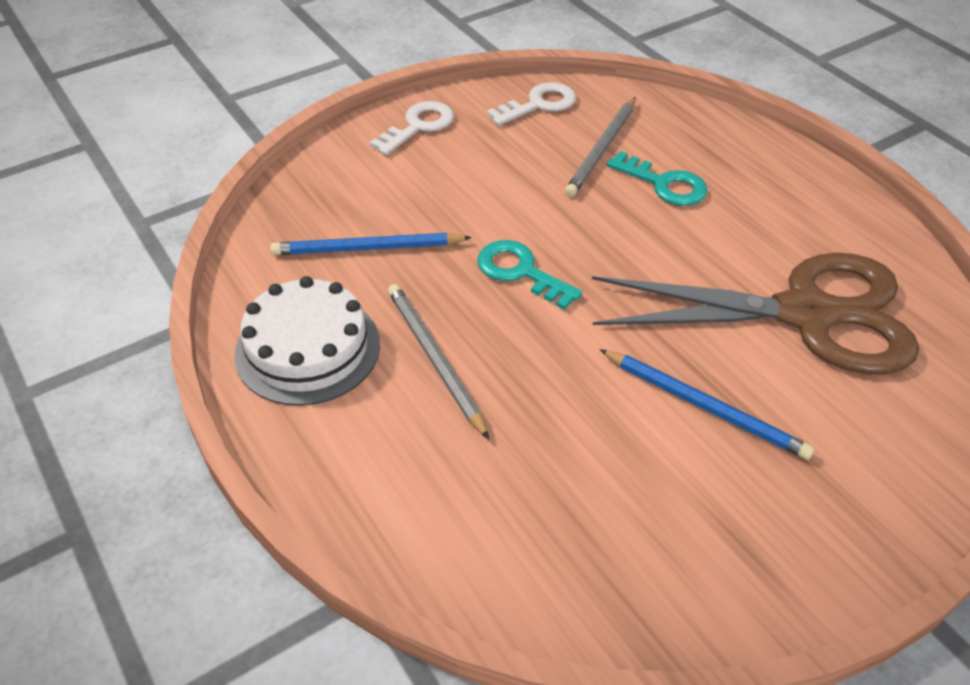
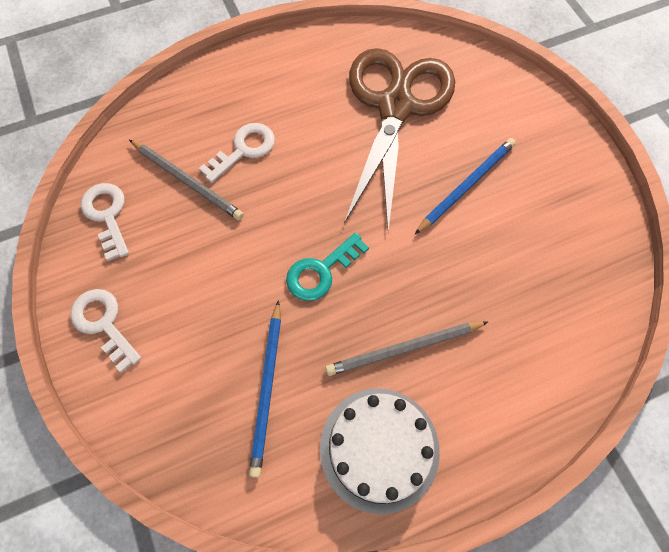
camera: 80 degrees left, 20 degrees up
(664, 184) = (243, 150): turquoise key -> white key

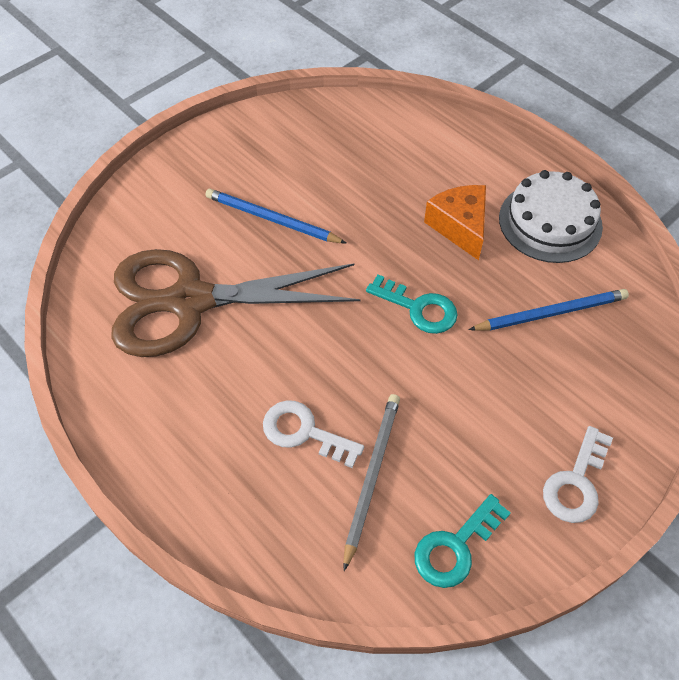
camera: 110 degrees left, 10 degrees down
(107, 215) = (455, 547): white key -> turquoise key
(404, 349) = (460, 227): grey pencil -> orange cheese

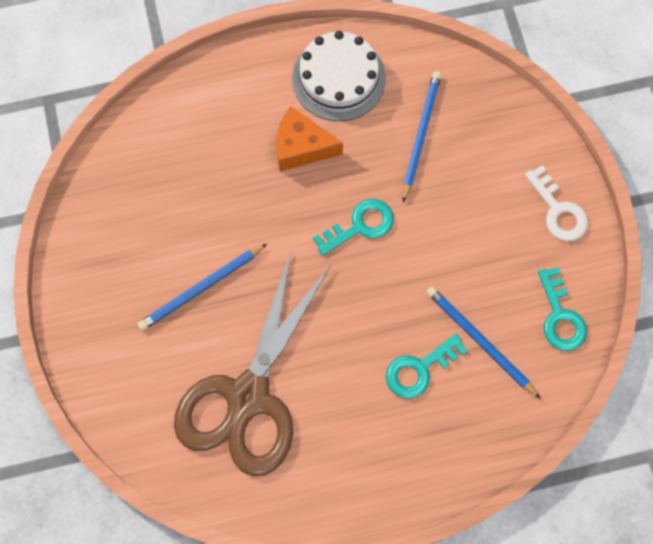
camera: 60 degrees left, 15 degrees up
(304, 432) = (419, 369): white key -> turquoise key
(371, 476) = (480, 341): grey pencil -> blue pencil

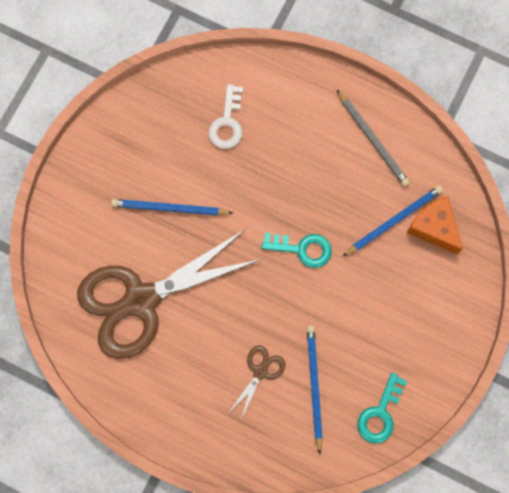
camera: 40 degrees right, 5 degrees up
(301, 147) = (309, 167): orange cheese -> orange cheese (434, 227)
(338, 78) = (373, 140): white cake -> grey pencil
(419, 369) = (260, 371): turquoise key -> brown scissors
(558, 210) = (441, 344): white key -> white key (227, 123)

